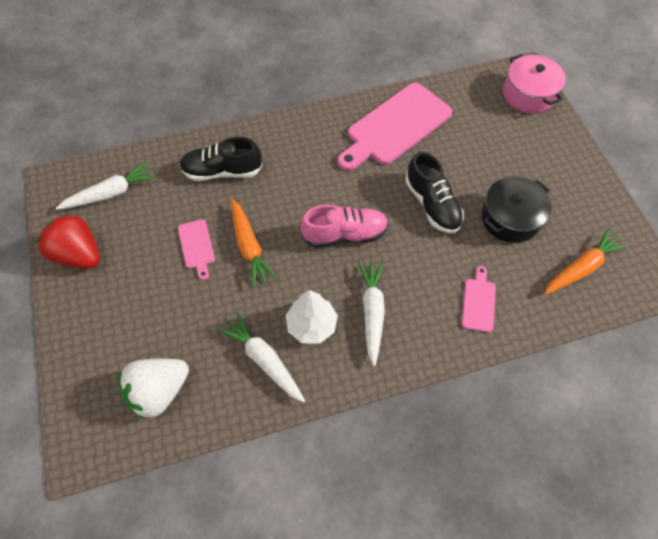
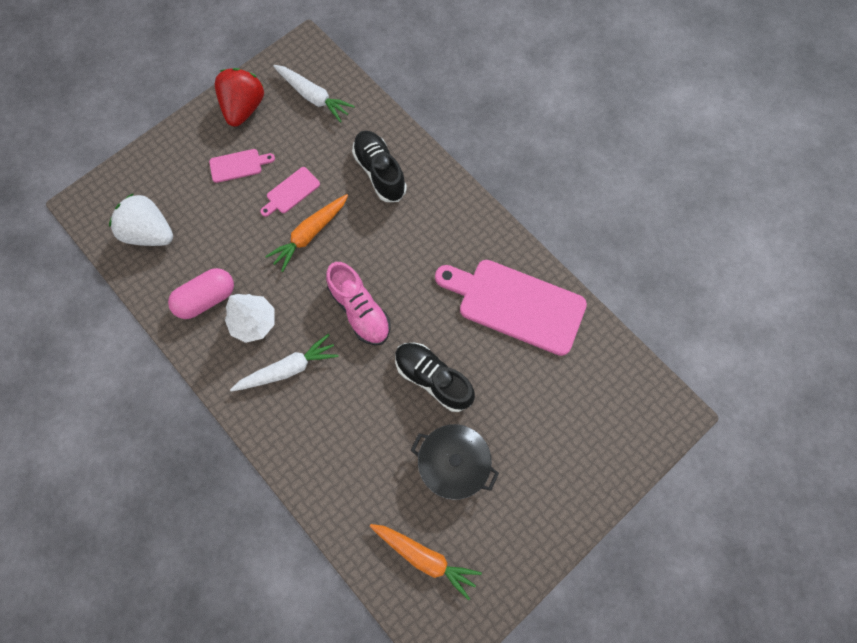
camera: 65 degrees right, 10 degrees up
(264, 360) = (207, 298): white carrot -> pink capsule
(432, 204) = (433, 378): black shoe -> black shoe turned 90 degrees clockwise
(478, 302) = (339, 463): pink cutting board -> pink cutting board (238, 165)
(528, 94) = (641, 430): pink pot -> none

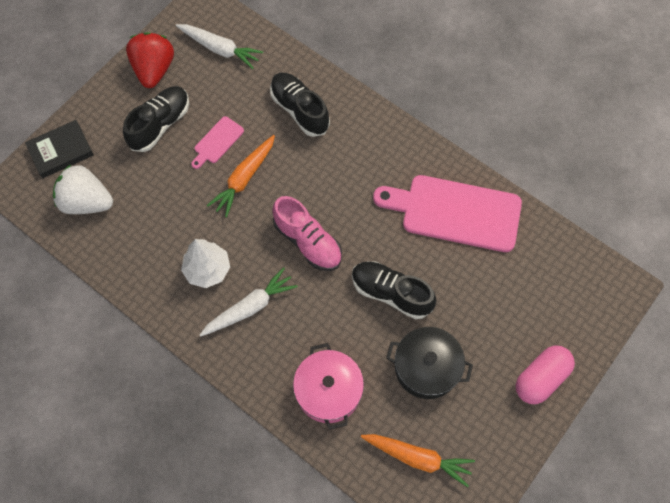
camera: 10 degrees left, 5 degrees down
(136, 177) = (61, 151): none -> black book
(207, 298) = (156, 255): pink capsule -> pink capsule (541, 378)
(238, 165) = (160, 124): pink cutting board -> black shoe
(349, 470) = (328, 391): none -> pink pot

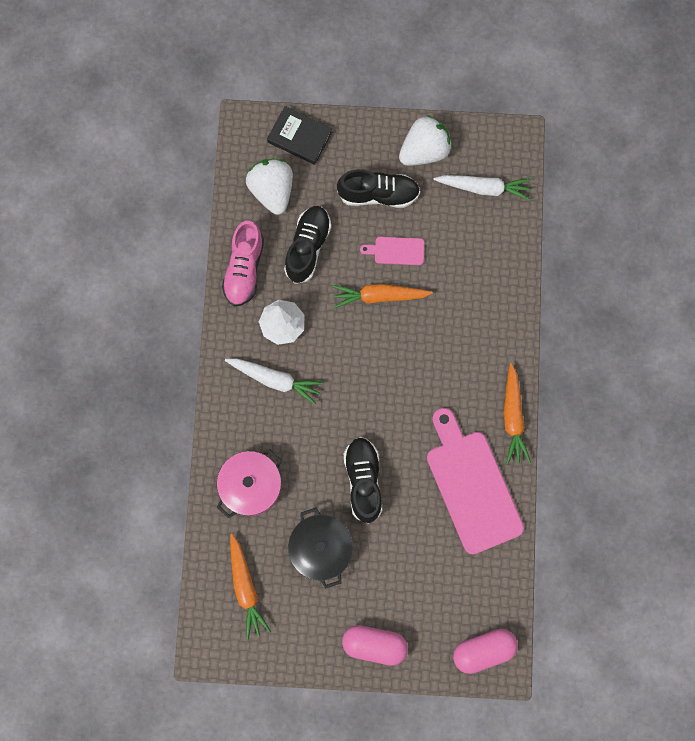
camera: 55 degrees right, 10 degrees up
(154, 70) = (424, 151): red strawberry -> white strawberry
(220, 49) = (483, 188): white carrot -> white carrot turned 75 degrees counterclockwise
(299, 110) = (474, 295): black shoe -> black shoe (308, 247)
(308, 242) = (361, 385): pink shoe -> pink shoe (244, 269)
(420, 146) = (513, 417): none -> orange carrot
(600, 293) = (483, 650): none -> pink capsule

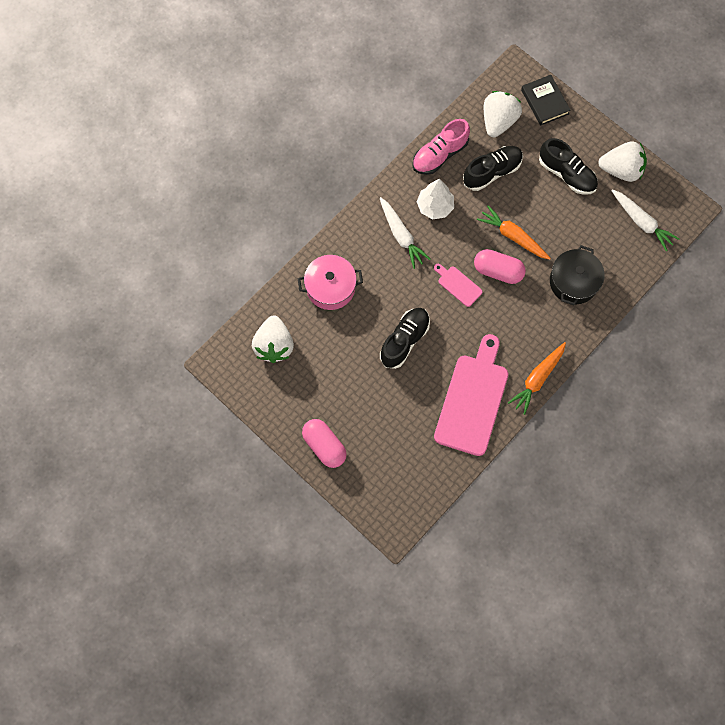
camera: 40 degrees right, 5 degrees down
(245, 587) = (274, 345): orange carrot -> white strawberry
(321, 549) = (341, 360): black pot -> black pot (573, 282)
(396, 251) = (548, 217): pink cutting board -> pink cutting board (458, 285)
(483, 650) = (391, 508): pink capsule -> pink capsule (498, 271)

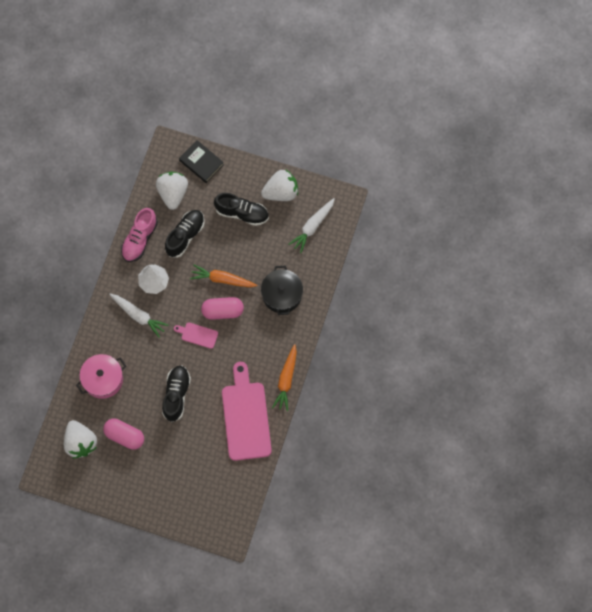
camera: 25 degrees left, 0 degrees up
(324, 446) = (152, 500): pink capsule -> pink capsule (124, 436)
(641, 222) = (313, 226): white carrot -> white carrot turned 105 degrees clockwise

